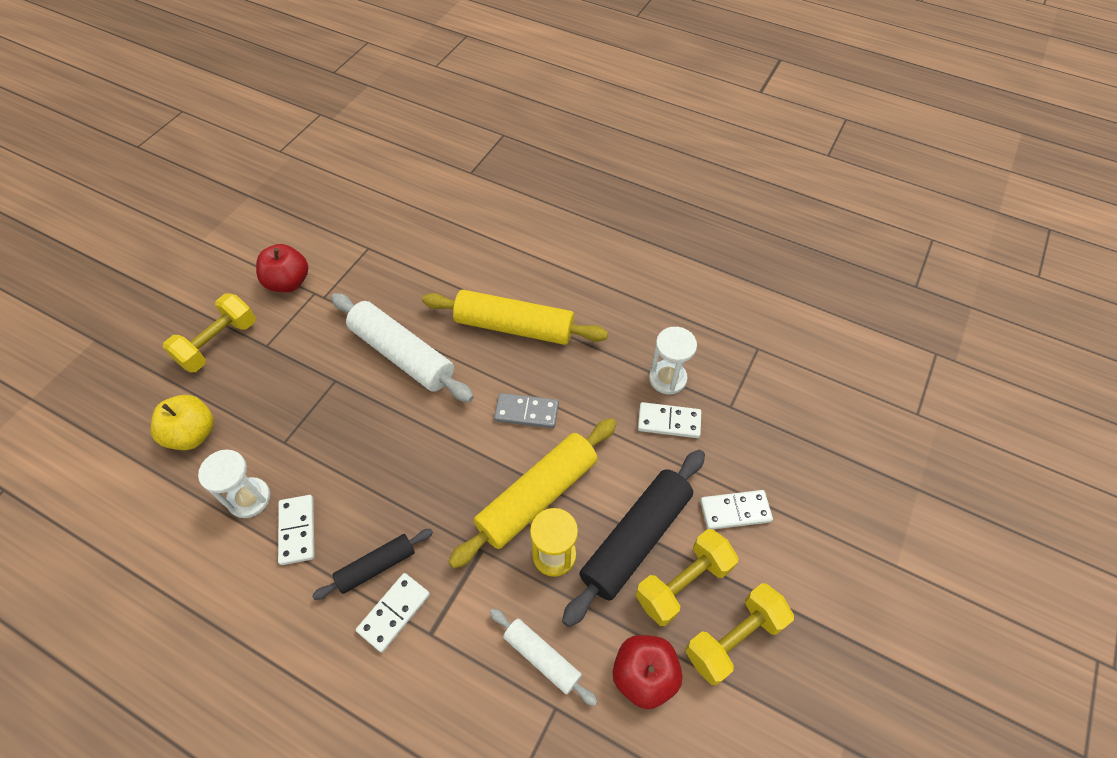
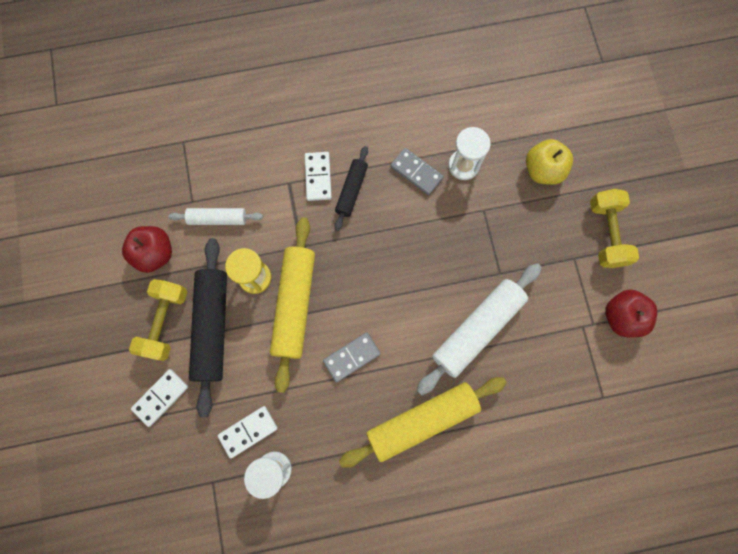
camera: 140 degrees right, 20 degrees up
(297, 530) = (416, 172): white domino -> grey domino
(402, 355) = (477, 329): white rolling pin -> white rolling pin turned 45 degrees counterclockwise
(734, 638) = (115, 313): yellow dumbbell -> none

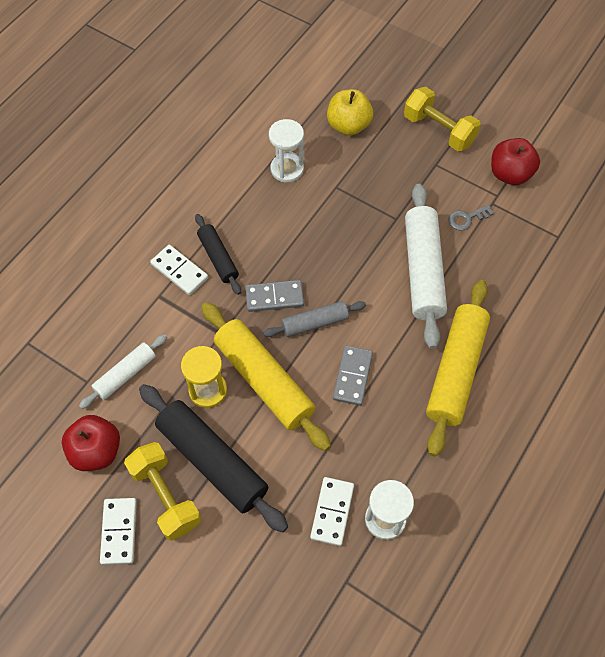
camera: 45 degrees left, 15 degrees down
(161, 397) = (227, 560): white domino -> white domino (119, 531)
(366, 296) = (315, 323): none -> grey rolling pin
(416, 172) = (256, 203): grey domino -> grey domino (274, 297)
(550, 320) = (466, 219): none -> grey key

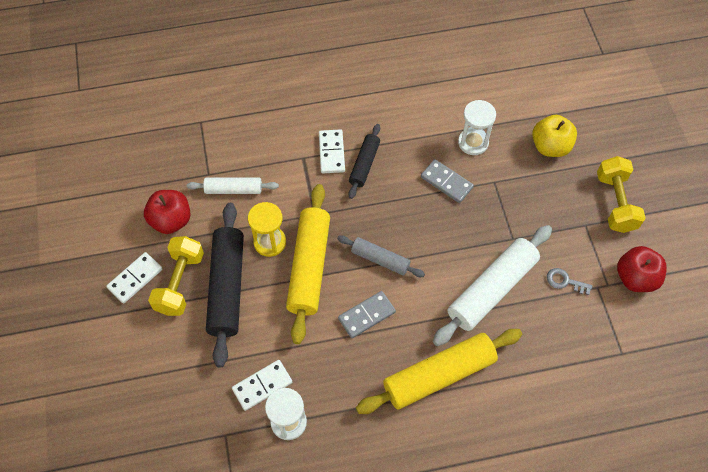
camera: 45 degrees right, 0 degrees up
(274, 297) = (372, 220): grey domino -> grey domino (446, 182)

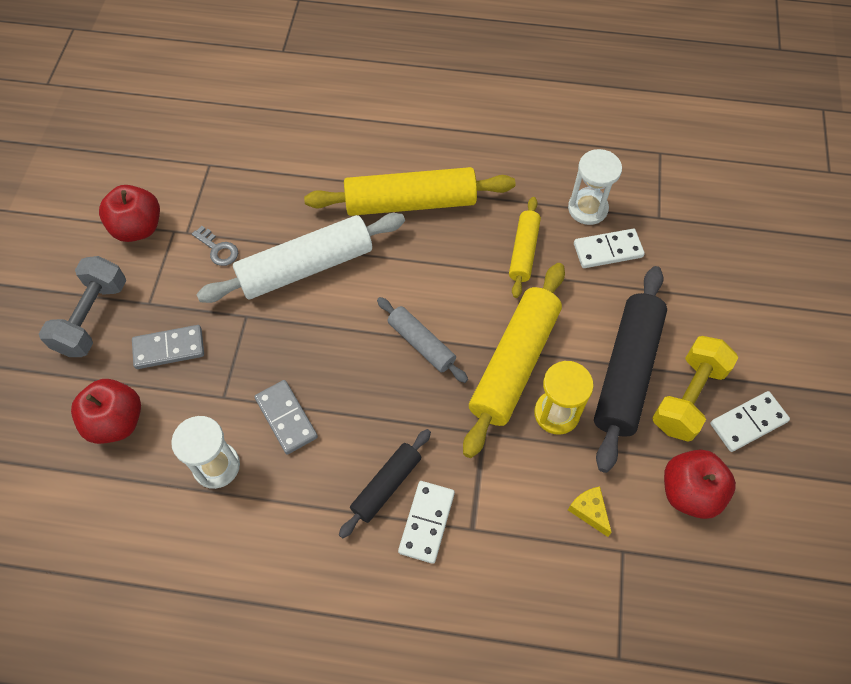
camera: 160 degrees left, 0 degrees up
(233, 189) = (589, 511): white rolling pin -> yellow cheese
(330, 361) = (523, 251): none -> yellow rolling pin
(366, 315) = (464, 285): grey domino -> grey domino (169, 348)
(550, 146) = (116, 422): yellow apple -> red apple
(615, 202) = (92, 317): yellow dumbbell -> grey dumbbell

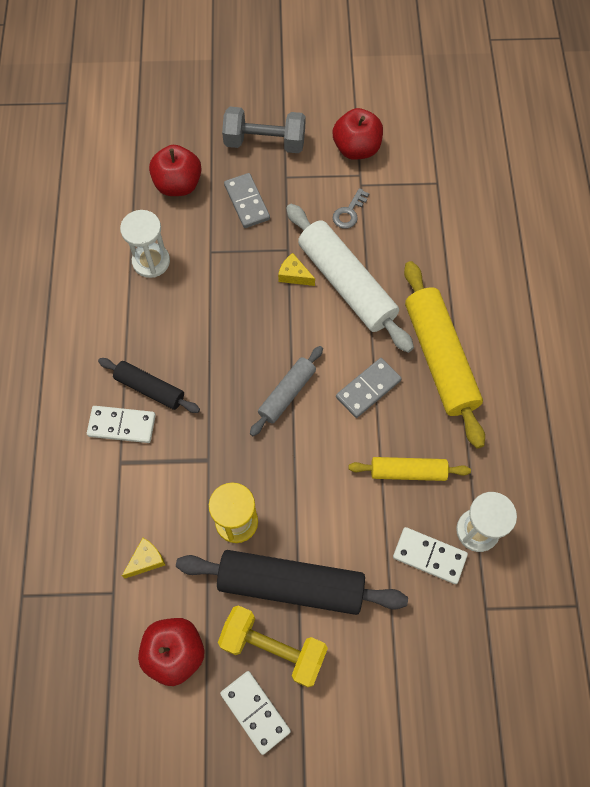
camera: 80 degrees right, 5 degrees up
(280, 315) = (294, 275): none -> yellow cheese
(286, 418) = (199, 301): grey domino -> grey domino (368, 389)
(514, 363) = (281, 478): yellow rolling pin -> none
(607, 250) = (429, 556): white domino -> white domino turned 45 degrees counterclockwise

